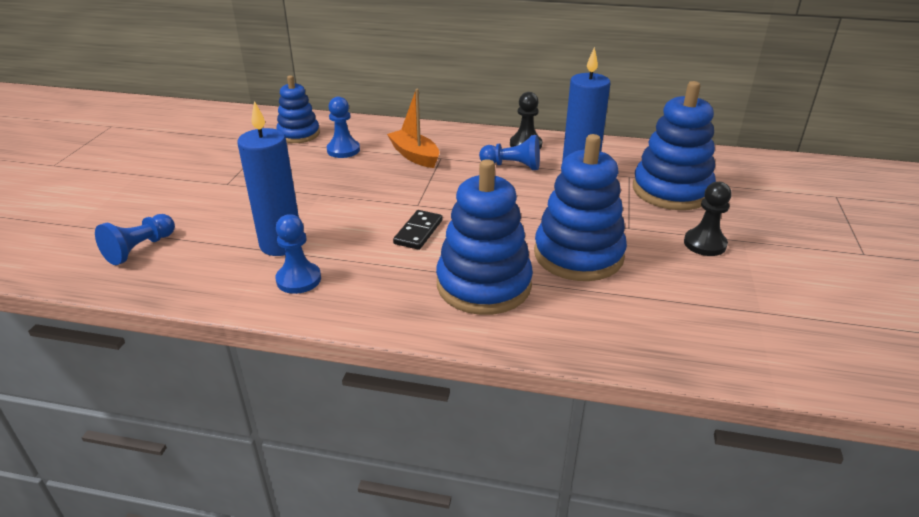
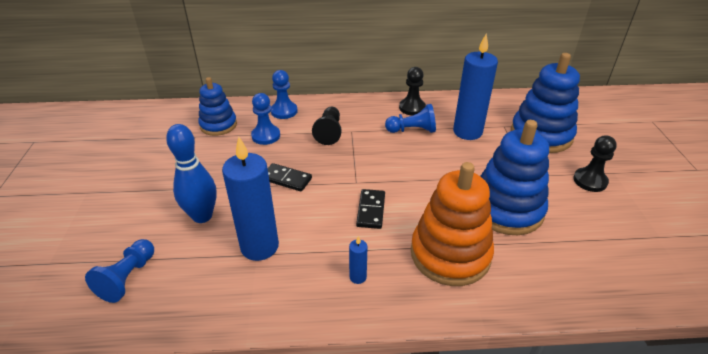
camera: 15 degrees left, 5 degrees up
(238, 210) = (202, 216): none -> blue bowling pin
(298, 279) = (293, 282): blue pawn -> blue pawn (284, 111)
(343, 191) = (286, 179): none -> black domino
(368, 287) = (358, 277): none -> blue candle
(415, 156) = (329, 132): orange boat -> black pawn
(483, 285) = (450, 254): blue stacking toy -> orange stacking toy

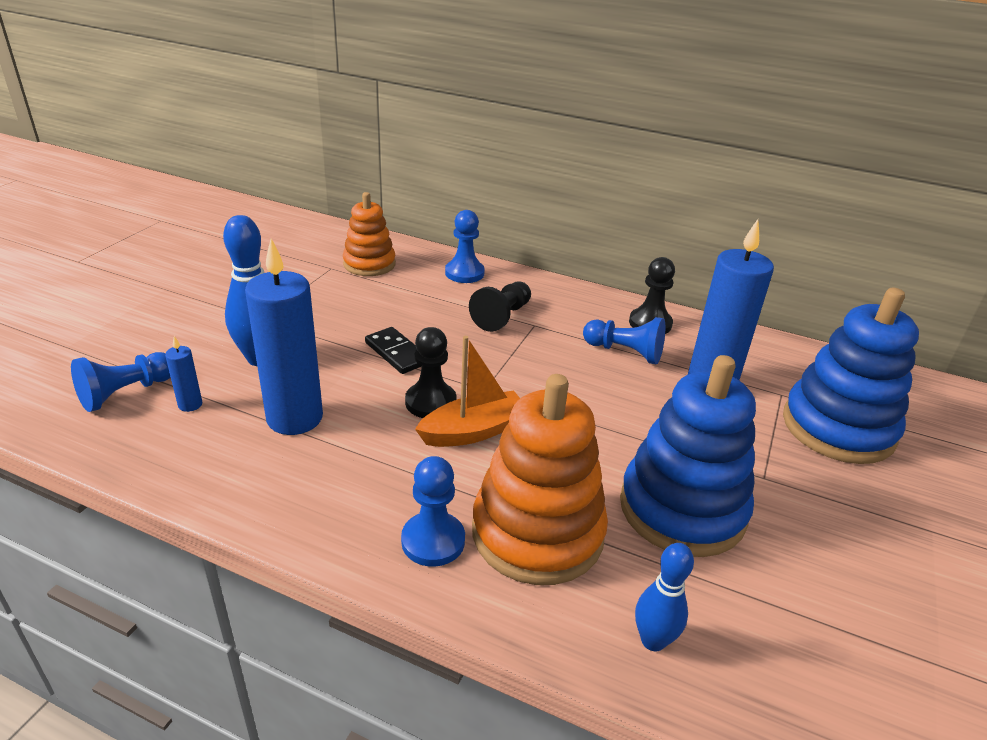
camera: 25 degrees right, 5 degrees down
(218, 125) = (369, 264): blue stacking toy -> orange stacking toy
(266, 136) = (416, 294): blue pawn -> blue pawn (433, 541)
(358, 277) = (382, 505): blue candle -> blue candle (190, 404)
(371, 210) = (474, 431): black domino -> orange boat
(545, 285) = (653, 640): none -> blue bowling pin
(590, 181) = (872, 525): black pawn -> black pawn (430, 402)

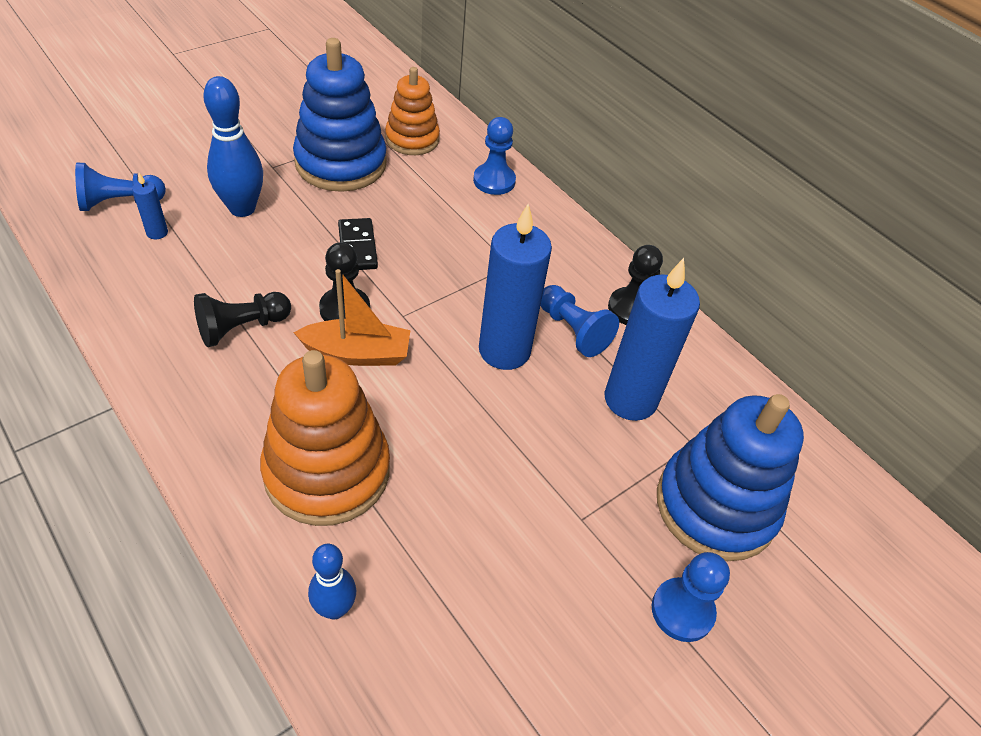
camera: 25 degrees right, 15 degrees up
(294, 418) = (224, 278): blue candle -> blue candle (504, 350)
(433, 541) = (240, 438): blue pawn -> blue pawn (682, 611)
(502, 317) = (487, 244): black pawn -> black pawn (241, 328)
(682, 509) = (471, 511): blue stacking toy -> blue stacking toy (341, 163)

